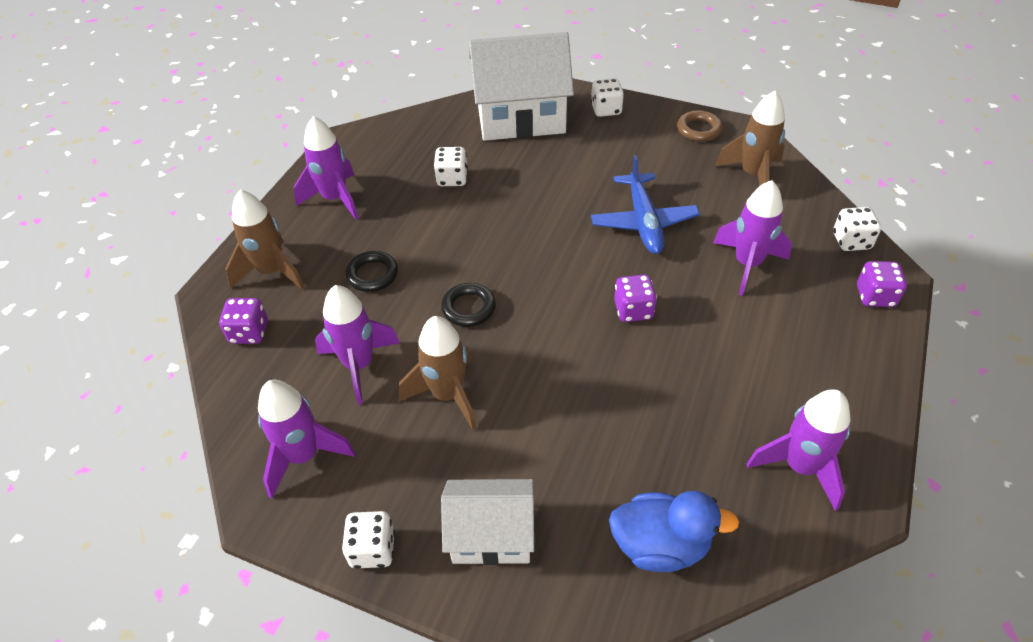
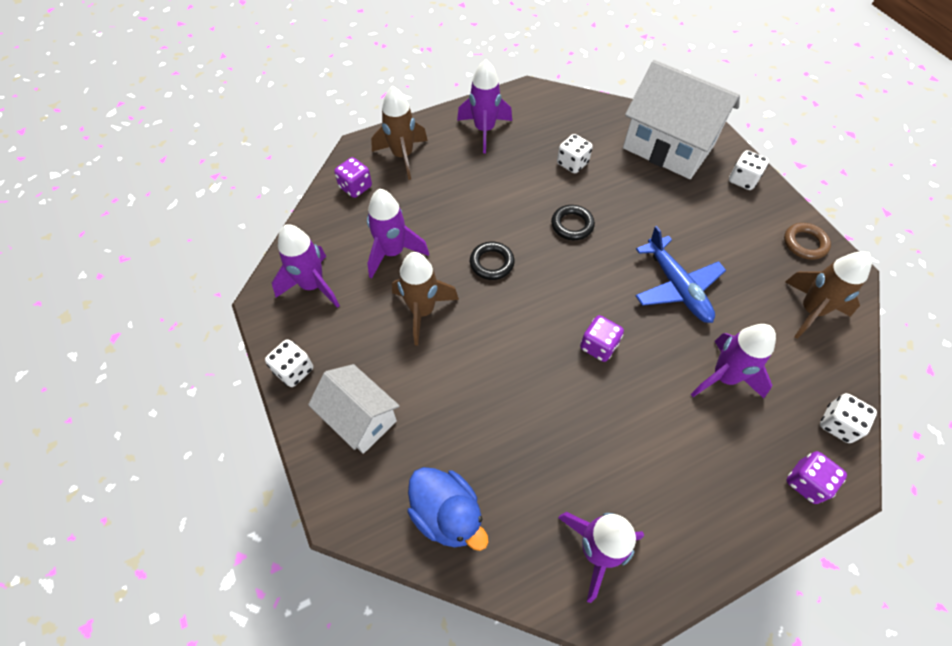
camera: 40 degrees right, 10 degrees up
(372, 274) = (456, 198): black ring -> black ring (572, 225)
(643, 222) = (676, 287): blue plane -> blue plane turned 60 degrees counterclockwise

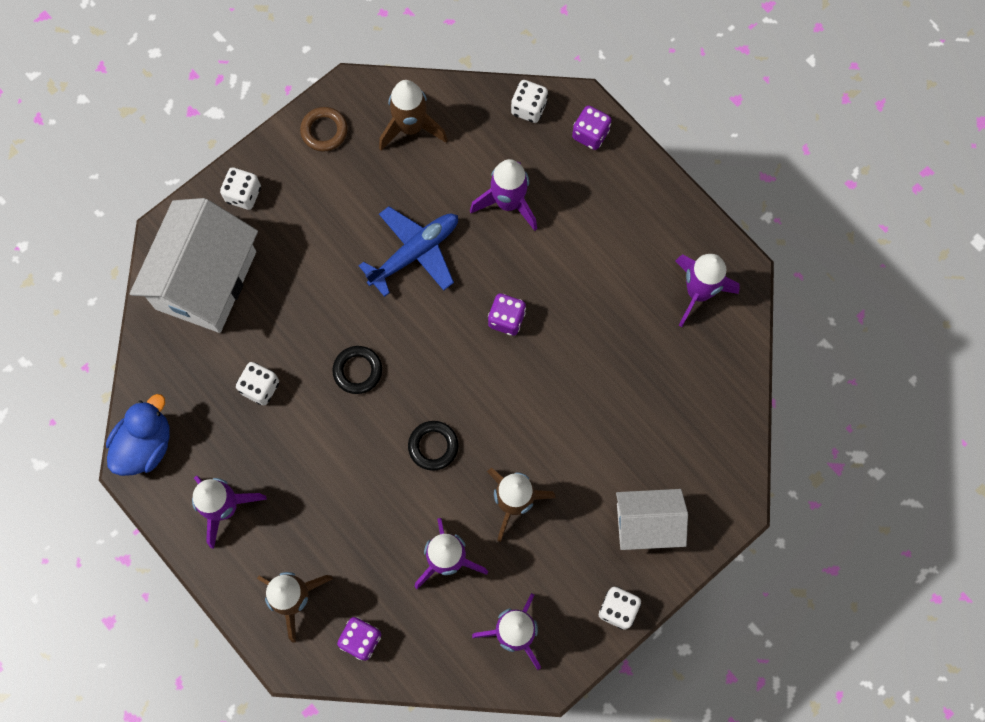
camera: 105 degrees left, 15 degrees up
(360, 418) = (647, 524): white house -> white house turned 60 degrees clockwise
(447, 514) = (707, 418): blue duck -> blue duck (145, 445)

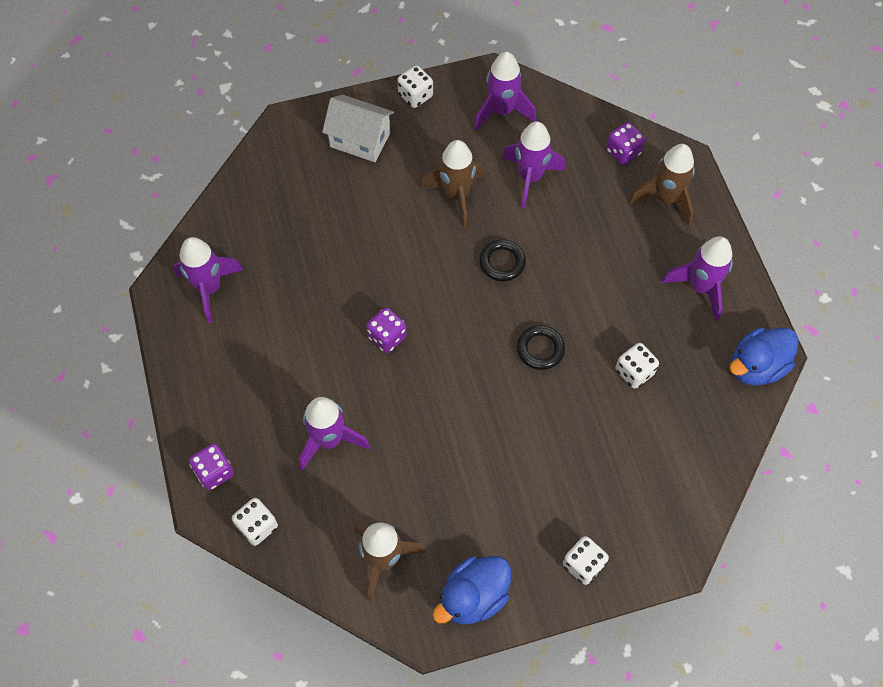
camera: 155 degrees left, 10 degrees down
(206, 280) = (651, 492): white house -> none
(324, 131) = (473, 597): brown ring -> blue duck
(415, 253) = (440, 431): blue plane -> none

